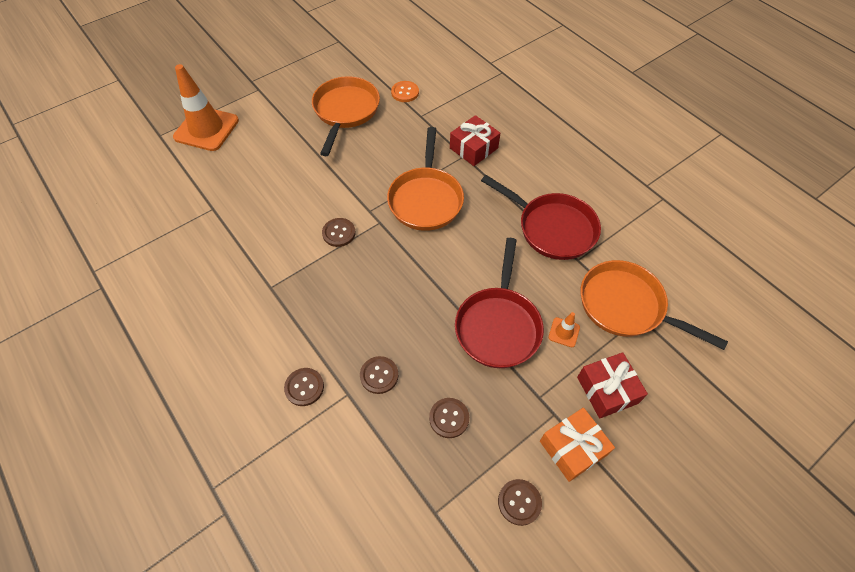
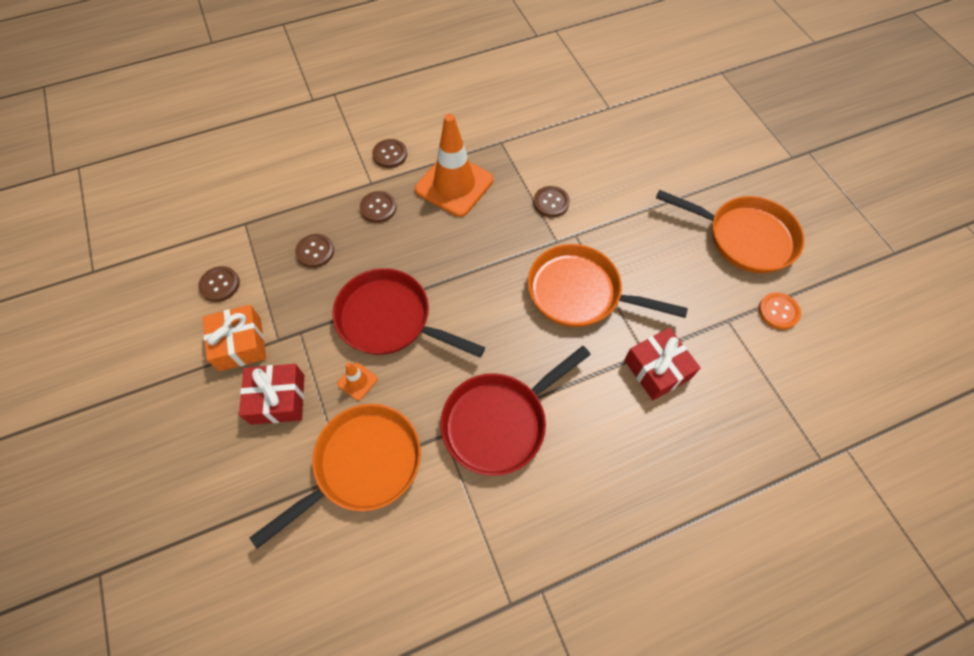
camera: 105 degrees right, 5 degrees up
(206, 129) = (727, 108): orange traffic cone -> orange traffic cone (454, 185)

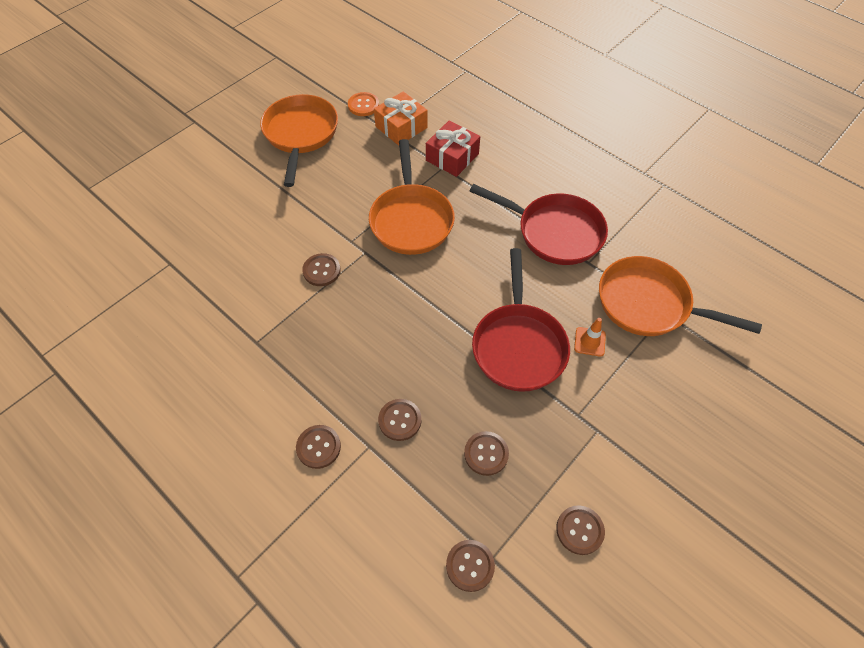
camera: 115 degrees left, 5 degrees down
(240, 344) = (624, 463): orange gift -> orange gift (401, 127)
(250, 209) = (470, 566): none -> brown button
(278, 399) = (647, 395): red gift -> none
(454, 185) = (335, 361): orange traffic cone -> none

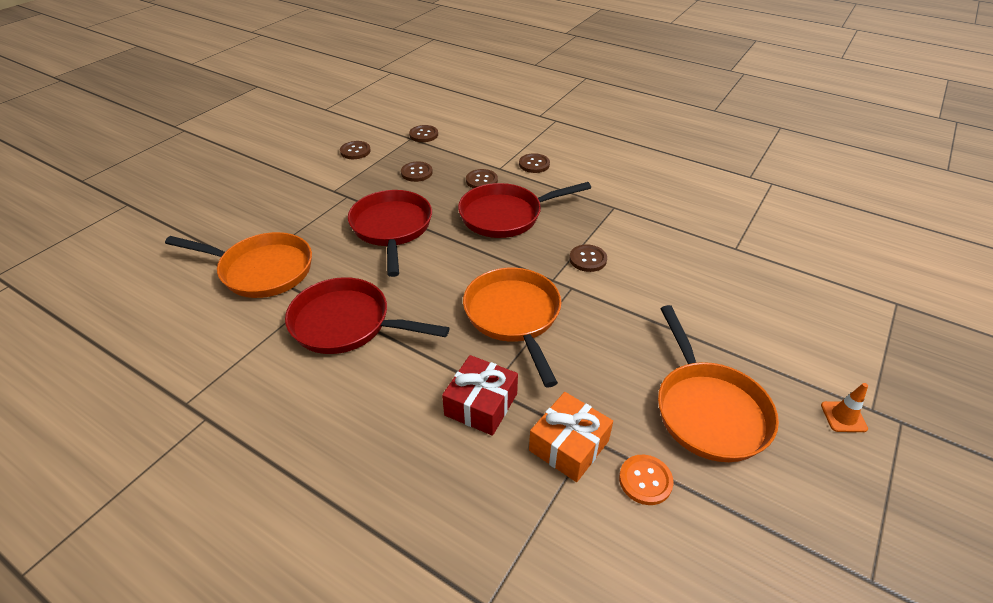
camera: 170 degrees right, 15 degrees down
(385, 347) = (505, 215): none -> red pan
(589, 341) = (328, 237): orange traffic cone -> orange traffic cone (843, 417)

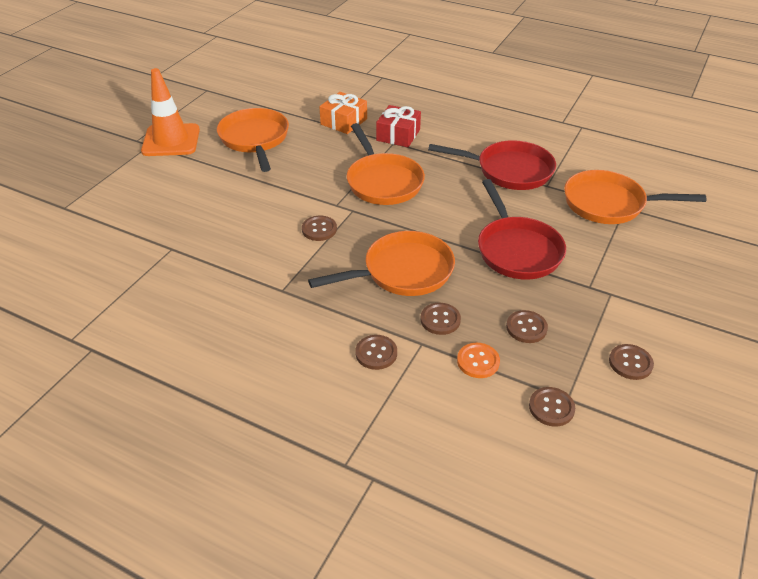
camera: 175 degrees right, 0 degrees up
(505, 215) = (403, 272): red pan -> orange pan
(645, 480) = (303, 112): orange button -> orange button (478, 361)
(843, 417) = (171, 140): orange traffic cone -> orange traffic cone, size x2.35

